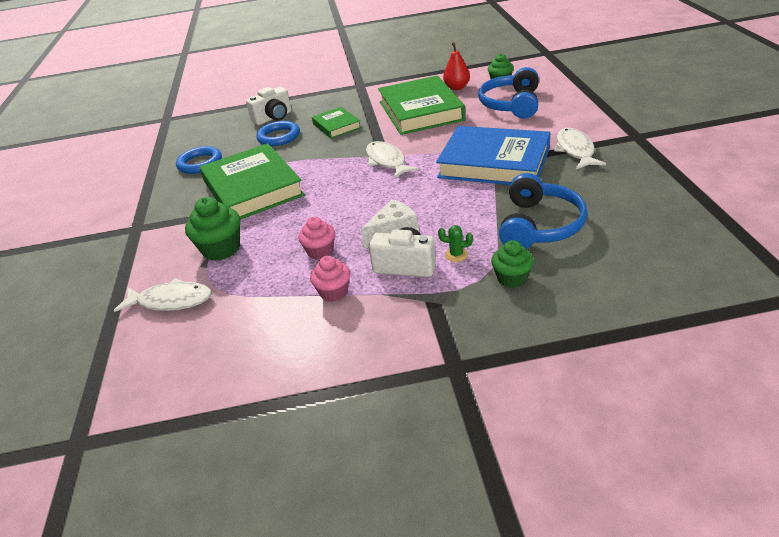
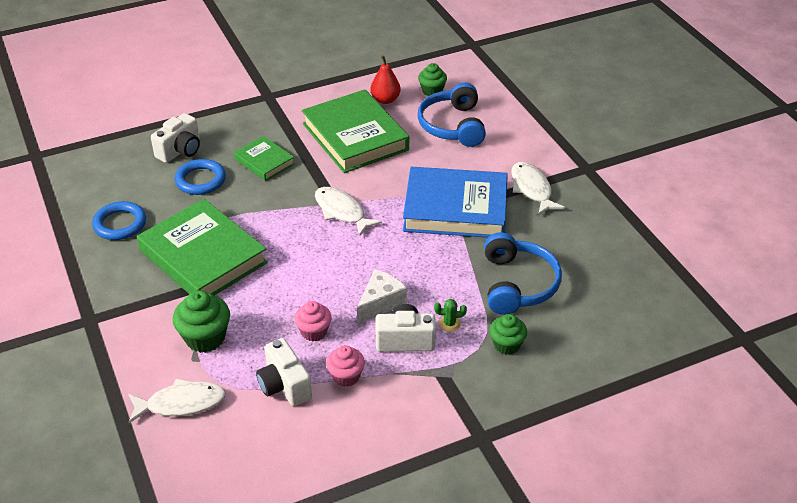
camera: 20 degrees left, 5 degrees up
(271, 295) = (284, 385): none -> white camera

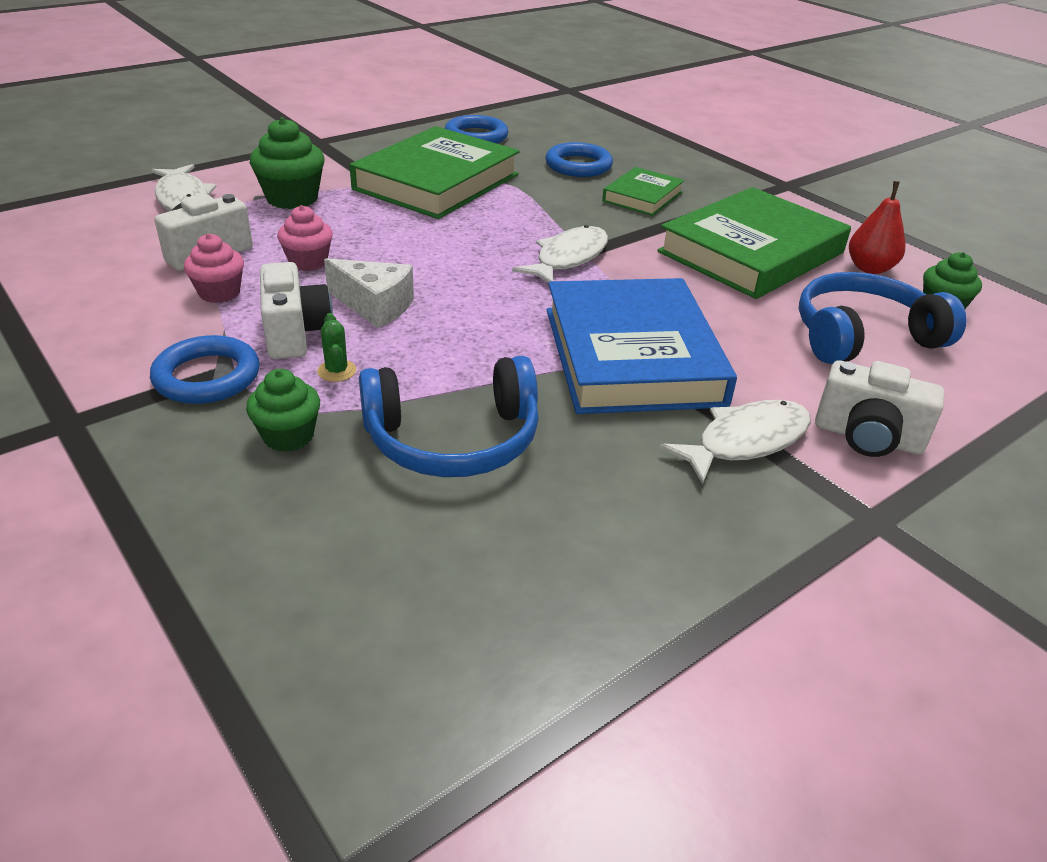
camera: 75 degrees right, 5 degrees down
(180, 150) = (627, 149): white camera -> white camera (867, 437)
(445, 379) = (207, 377): none -> blue ring

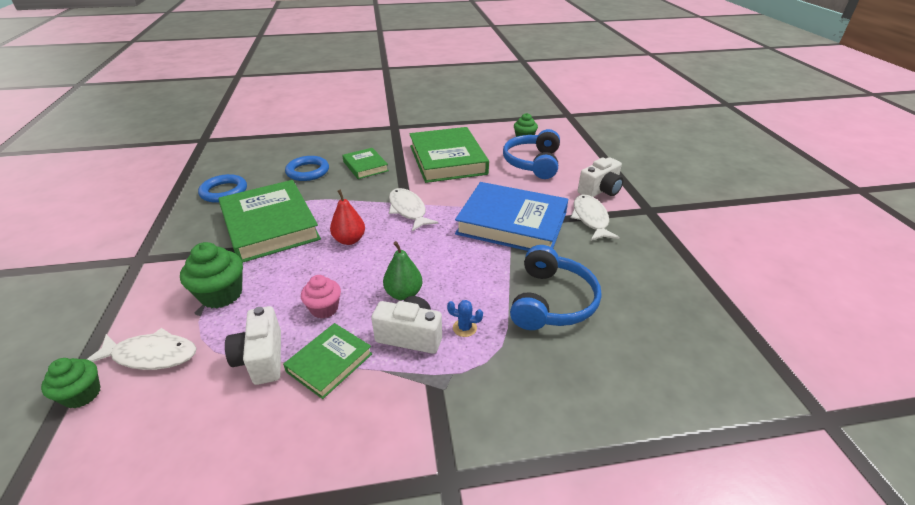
camera: 60 degrees left, 0 degrees up
(207, 377) = (435, 390): blue ring -> none
(219, 293) = (329, 363): pink cupcake -> green book
(288, 436) = (519, 364): green cupcake -> green cupcake (82, 394)
(337, 371) = (464, 328): green cactus -> blue cactus
(375, 306) = (403, 294): white cheese -> green pear
(870, 268) = (484, 140): red pear -> red pear (349, 240)

